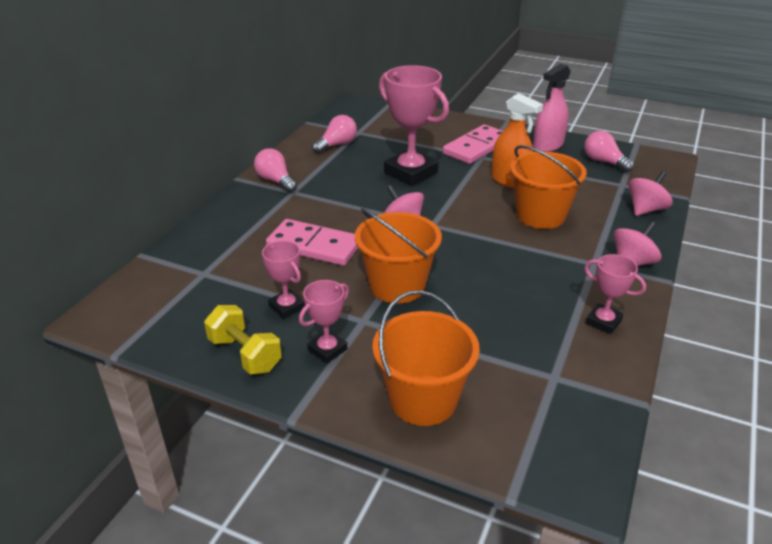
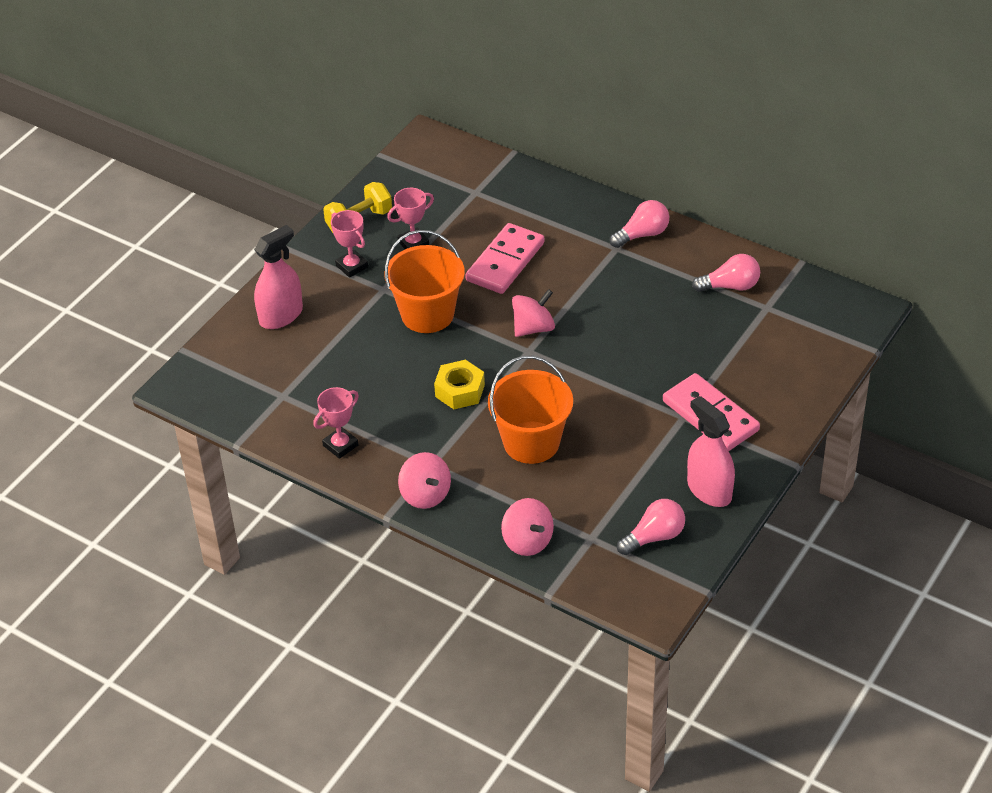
camera: 100 degrees right, 10 degrees up
(337, 145) = (730, 286): pink light bulb -> pink light bulb turned 60 degrees counterclockwise
(410, 173) = (648, 346): pink trophy -> none
(423, 400) = (281, 316): orange bucket -> pink spray bottle
(496, 256) = (460, 391): none -> yellow nut
(510, 181) = (615, 432): orange spray bottle -> none

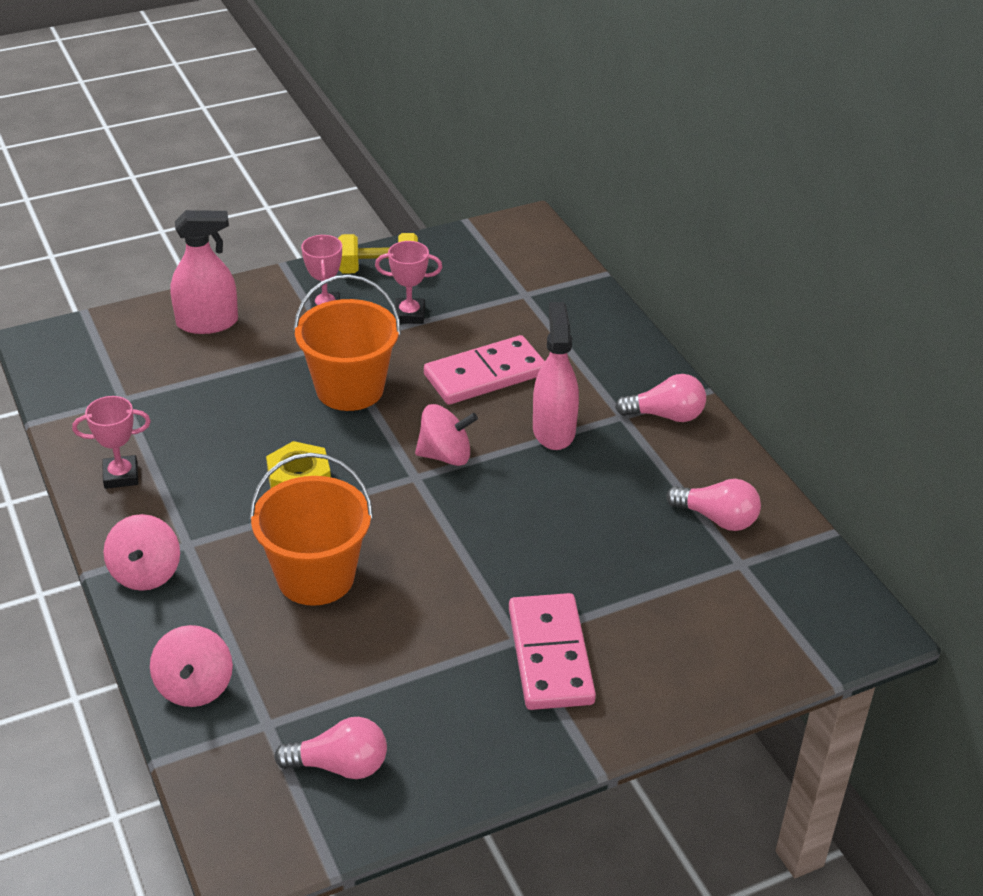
camera: 30 degrees right, 5 degrees down
(709, 490) = (462, 745): pink spray bottle -> pink spray bottle (553, 430)

